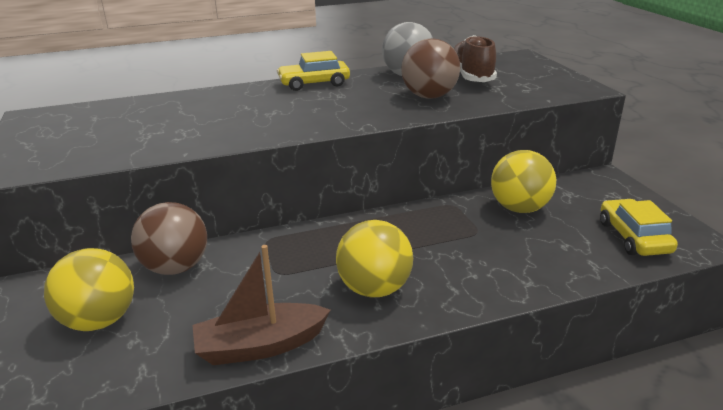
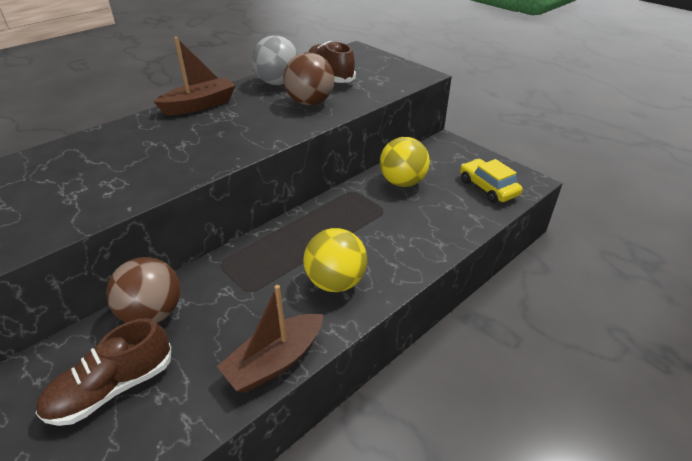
camera: 25 degrees left, 10 degrees up
(99, 320) = (112, 388): yellow ball -> brown shoe
(314, 83) = (200, 105): yellow car -> brown boat

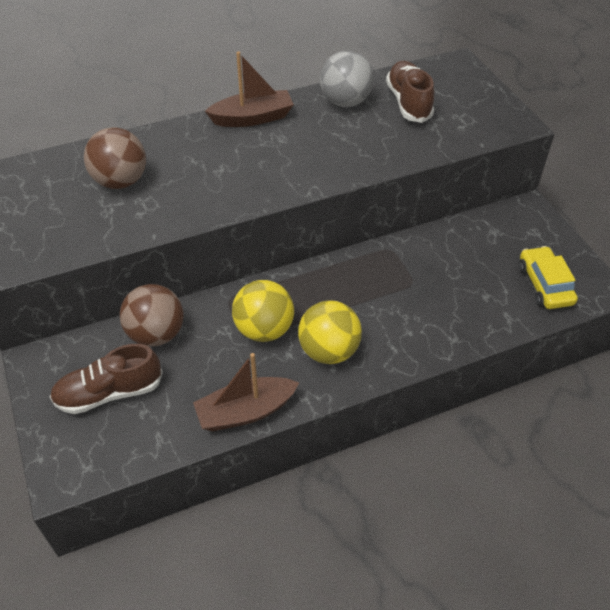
camera: 20 degrees right, 10 degrees up
(310, 102) = (369, 140): brown ball -> brown ball (120, 181)
(402, 182) = (449, 252): yellow ball -> yellow ball (264, 330)

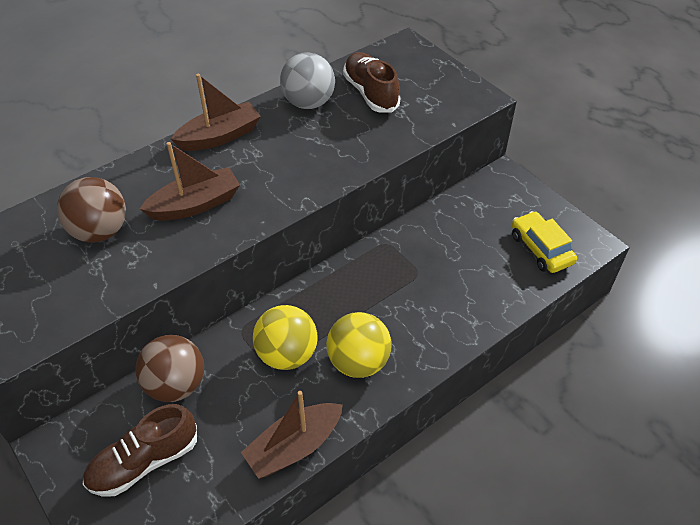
camera: 15 degrees left, 0 degrees up
(211, 174) = (195, 204): none -> brown boat

